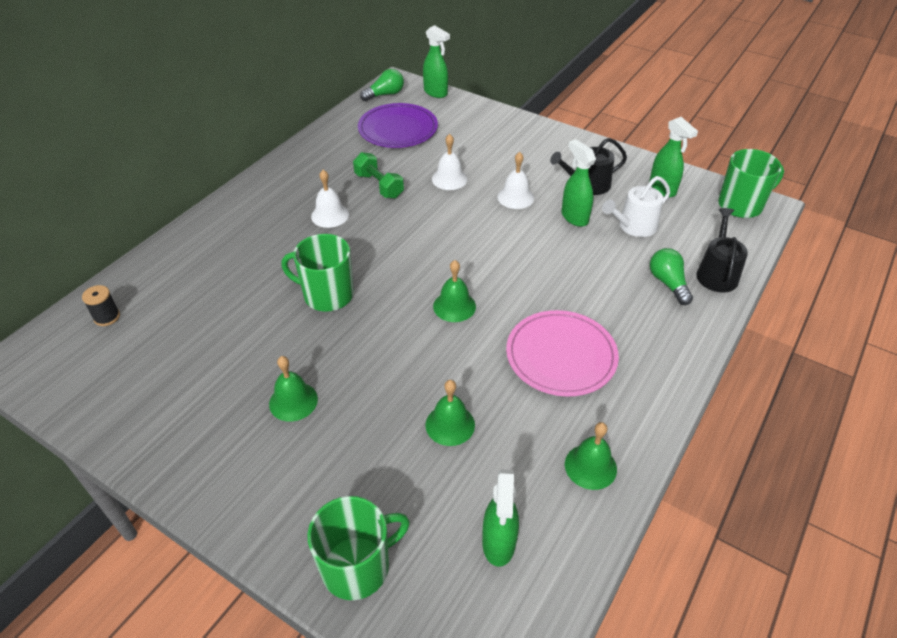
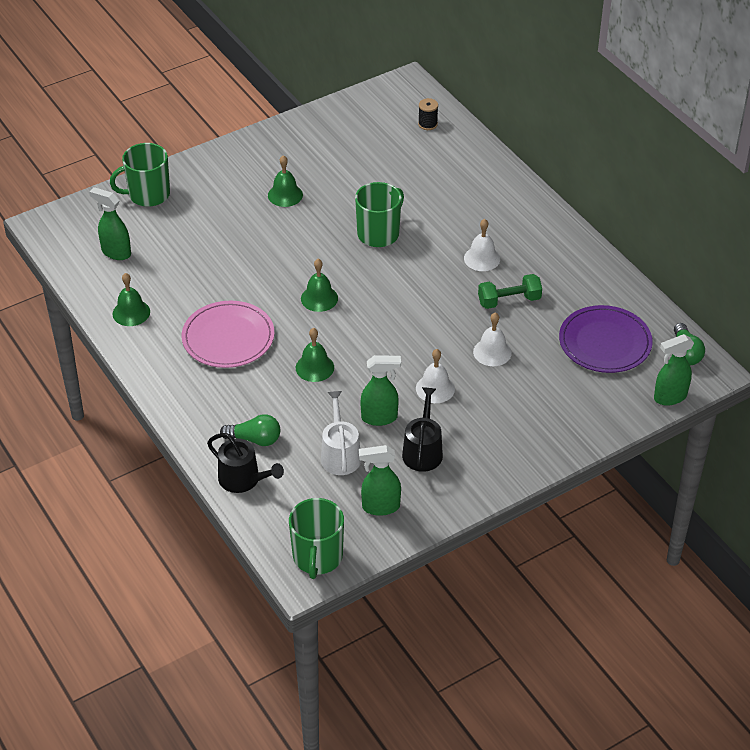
camera: 115 degrees right, 0 degrees up
(357, 567) = (148, 194): green mug -> green mug turned 75 degrees clockwise
(450, 424) = (212, 260): green bell -> green bell (314, 367)

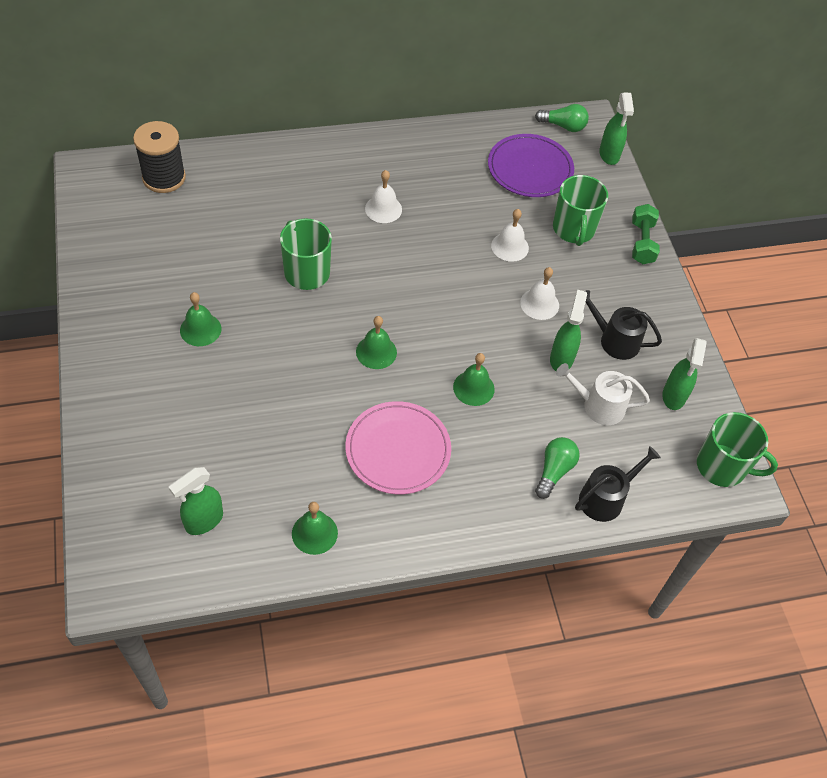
camera: 75 degrees left, 10 degrees up
(148, 194) = (119, 459): green mug -> green mug (573, 229)
(427, 124) = (164, 178): black spool -> black spool, size x1.99
(509, 300) = (449, 211): green dumbbell -> green dumbbell (642, 242)

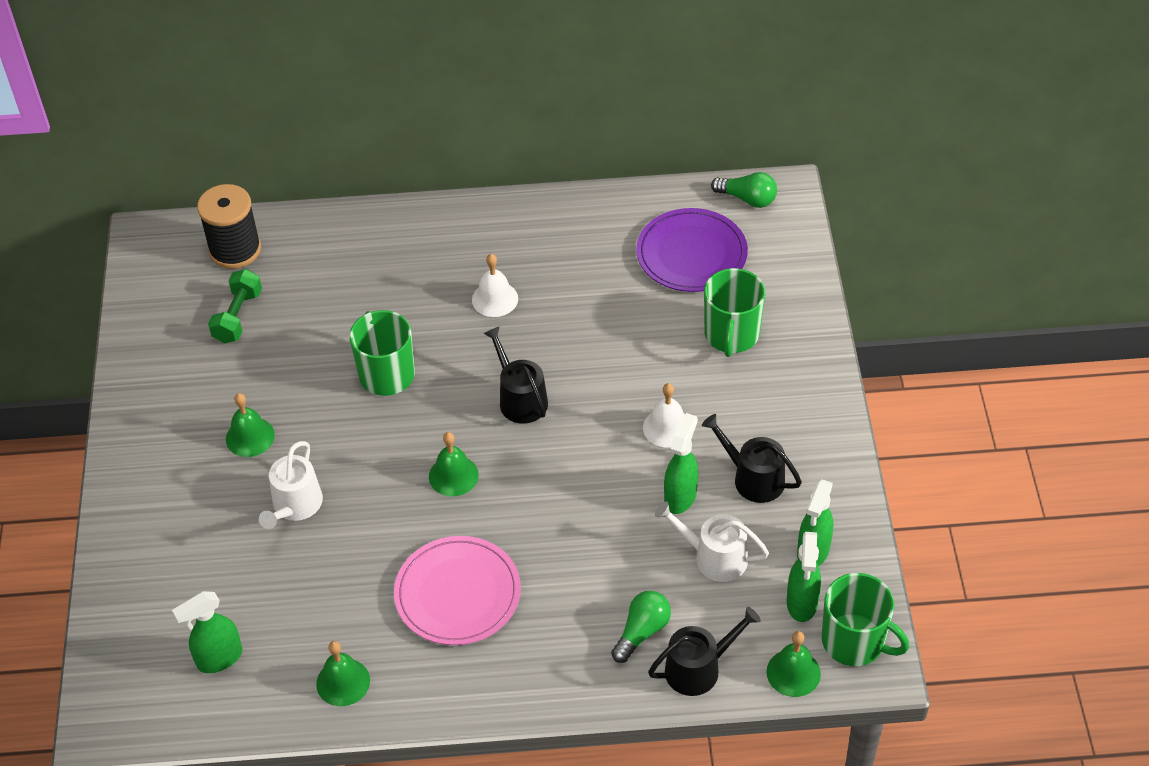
camera: 15 degrees right, 5 degrees down
(248, 385) = (295, 506): none -> white watering can
(418, 287) = (520, 399): none -> black watering can
(473, 388) = (563, 526): green bell -> green bell (793, 672)
(510, 246) = (644, 353): white bell -> none
(609, 155) = (800, 239): green spray bottle -> green spray bottle (802, 603)
(642, 242) = (817, 356): green dumbbell -> green dumbbell (238, 316)

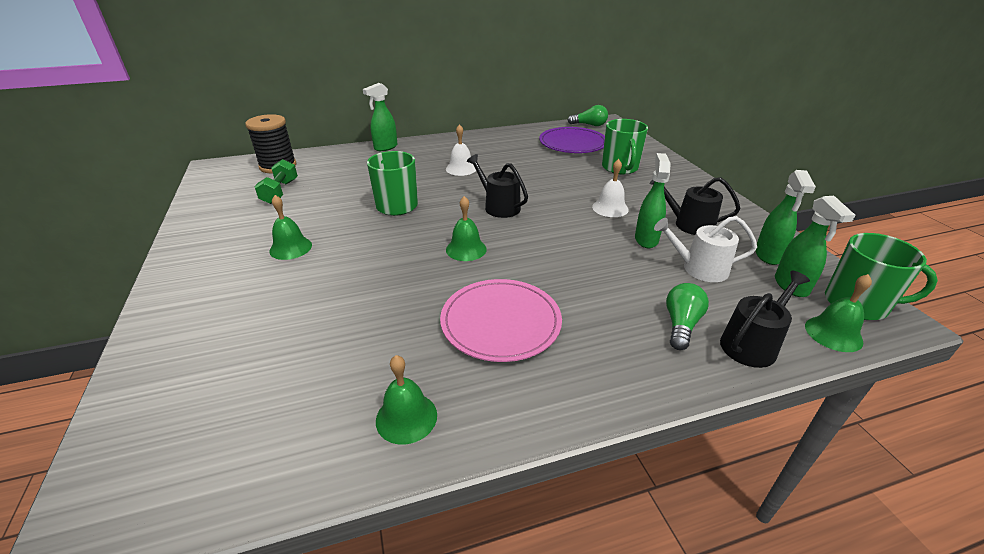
camera: 15 degrees left, 15 degrees down
(219, 658) = (258, 418): green spray bottle -> green spray bottle (385, 147)
(295, 506) = (334, 283): white watering can -> none

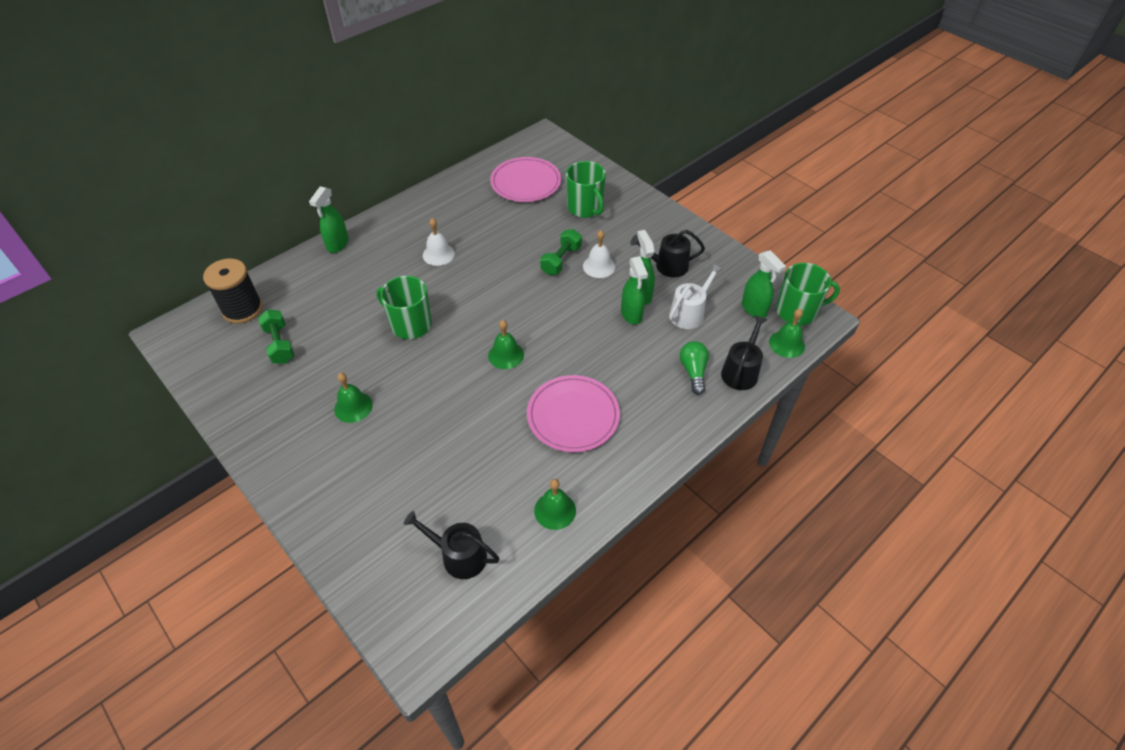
camera: 25 degrees left, 15 degrees up
(499, 206) = (504, 295): black watering can -> black watering can (459, 556)
(572, 143) = (526, 182): purple plate -> pink plate
(573, 196) = (561, 260): none -> green dumbbell
(589, 125) = (528, 146): green light bulb -> none
(699, 268) = (689, 313): white watering can -> white watering can turned 150 degrees clockwise
(768, 255) = (732, 283): green spray bottle -> green spray bottle (631, 314)

